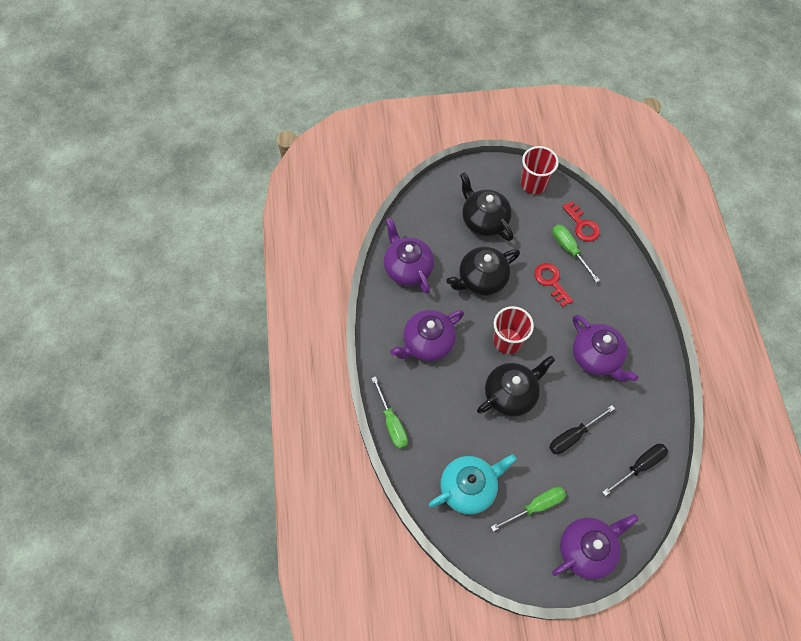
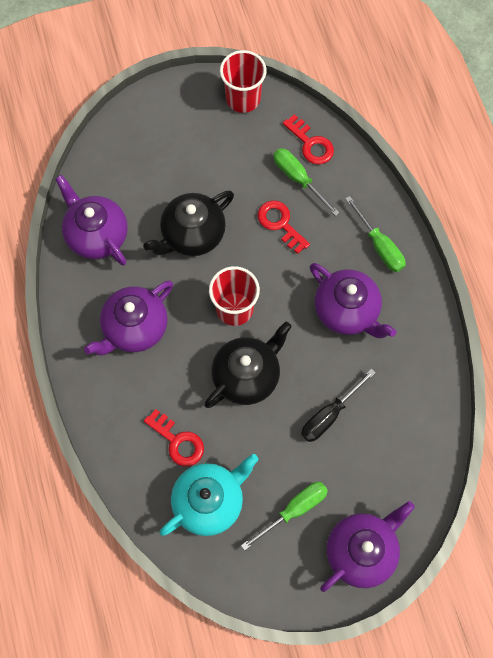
camera: 10 degrees left, 5 degrees up
(392, 422) = (103, 437): green screwdriver -> green screwdriver (379, 245)
(450, 436) = (178, 441): none -> red key
(484, 220) = (185, 157): black teapot -> none
(639, 466) = (414, 438): black screwdriver -> none

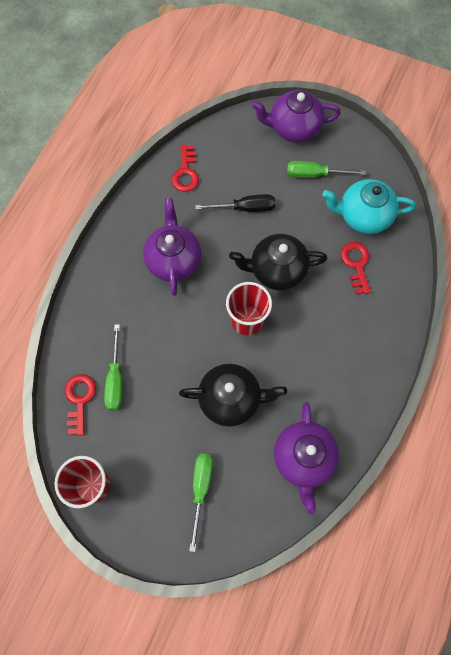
camera: 140 degrees left, 0 degrees up
(134, 328) = (329, 361): purple teapot -> none
(280, 224) = (161, 355): red key -> red key (185, 173)
(379, 245) = (109, 285): green screwdriver -> green screwdriver (201, 489)

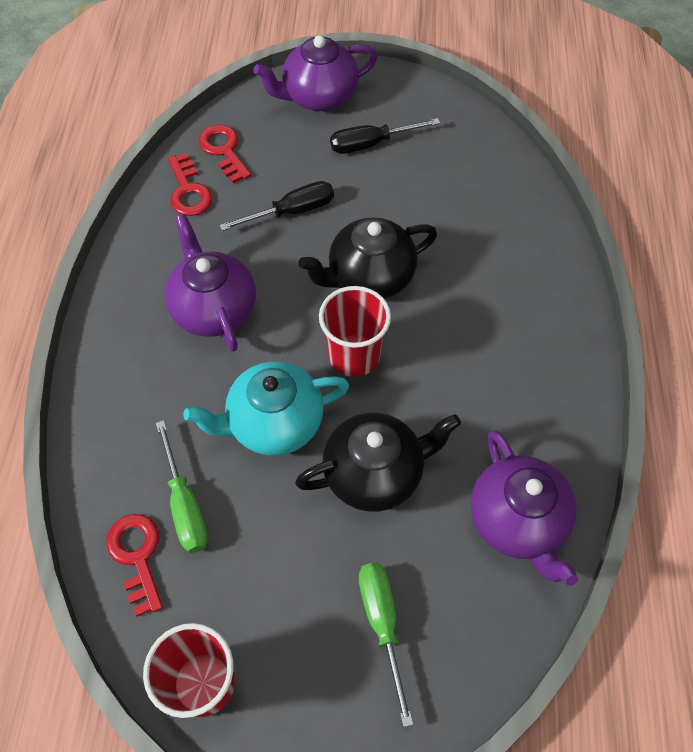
camera: 20 degrees left, 10 degrees down
(315, 174) = (371, 144): green screwdriver -> black screwdriver
(356, 264) = (476, 237): red key -> red key (224, 150)
(363, 216) = (458, 175): turquoise teapot -> turquoise teapot (274, 423)

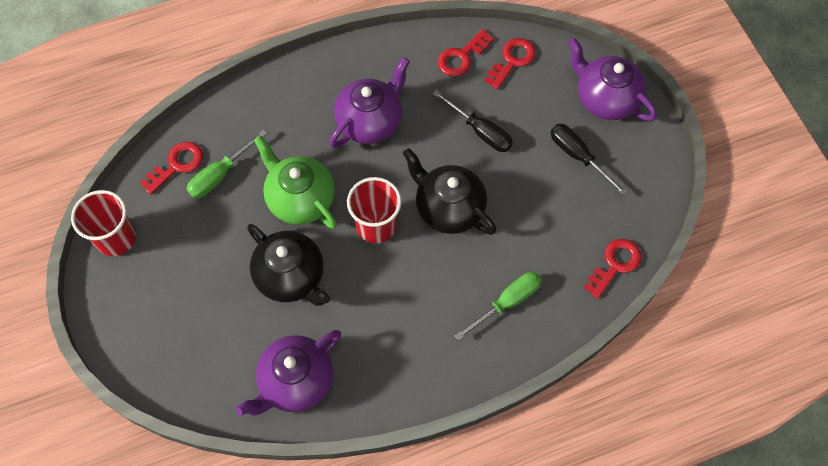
camera: 65 degrees right, 5 degrees up
(274, 423) = (300, 199): turquoise teapot -> green teapot
(382, 624) = (189, 323): green screwdriver -> green screwdriver (507, 302)
(507, 165) = (615, 265): none -> red key

